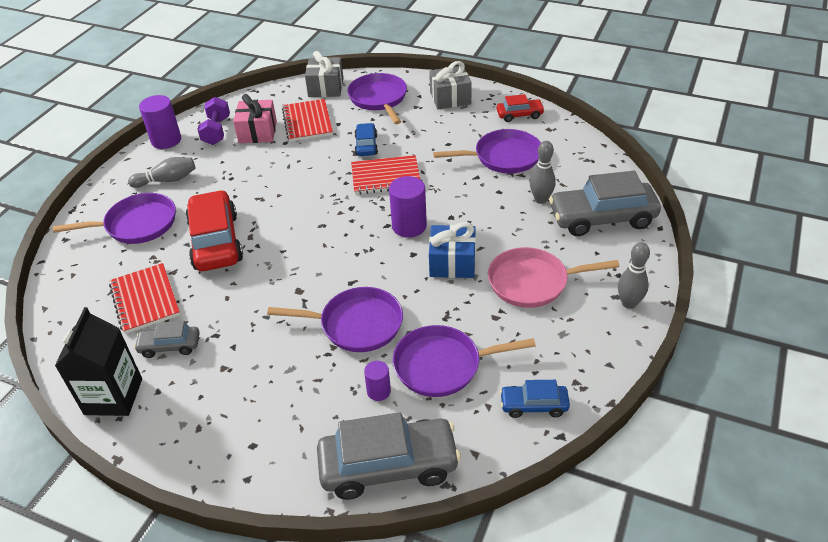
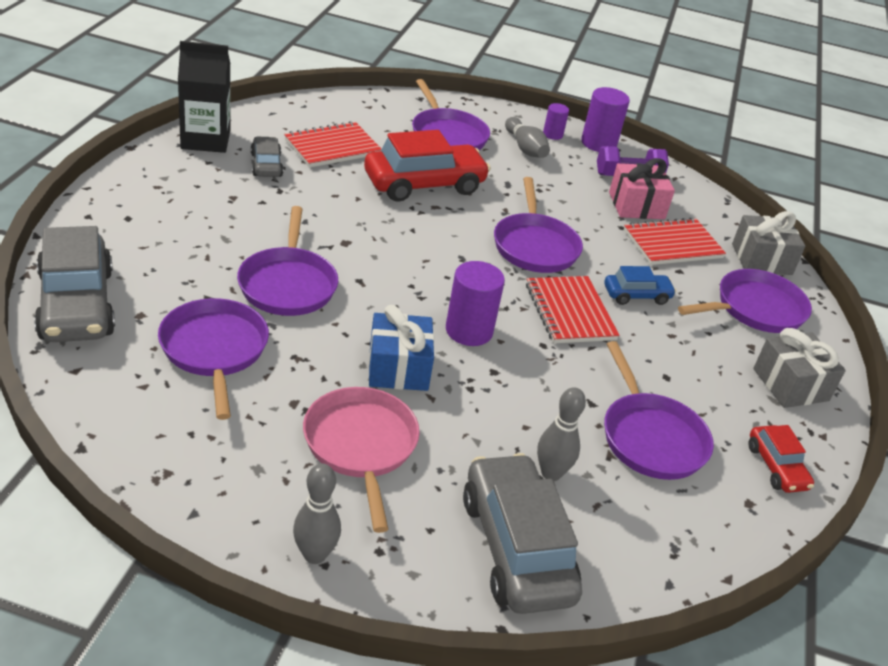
camera: 75 degrees right, 5 degrees down
(307, 186) = (534, 246): none -> purple pan
(378, 391) = (182, 299): purple cylinder -> purple cylinder (552, 134)
(533, 405) = (135, 427): blue car -> none

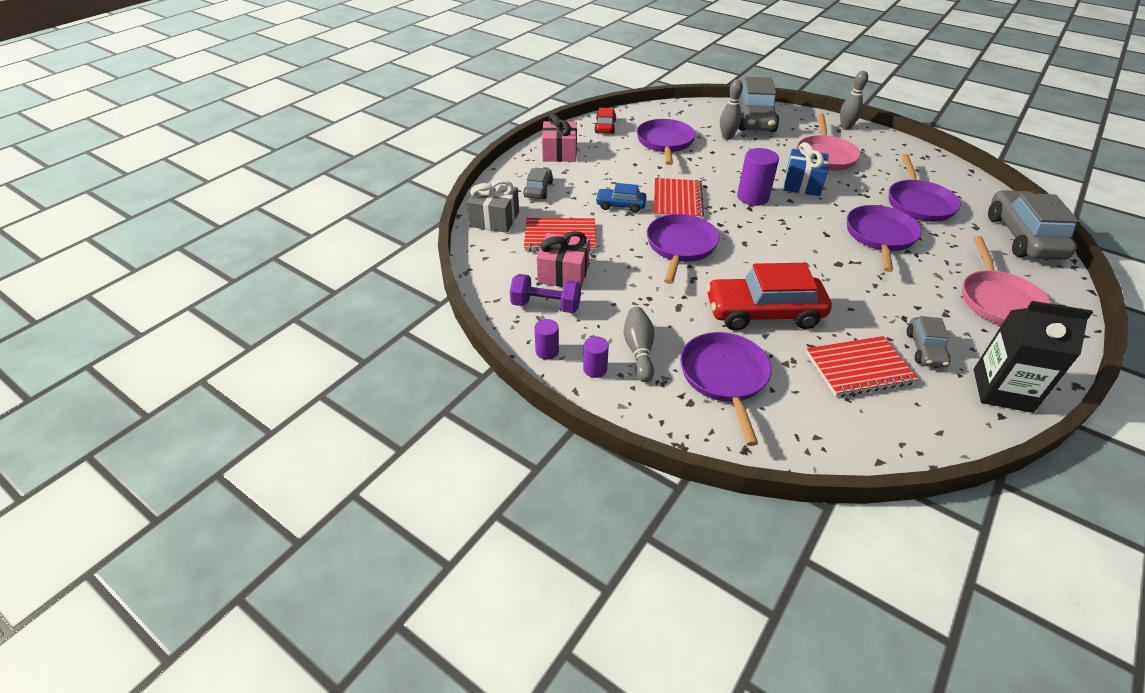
camera: 155 degrees left, 5 degrees up
(165, 215) = (998, 300): none -> pink pan
(598, 143) = (547, 351): purple cylinder -> purple cylinder, size x0.56
(755, 309) = (538, 189): purple pan -> grey car
(790, 385) = (559, 153): grey gift -> pink gift

